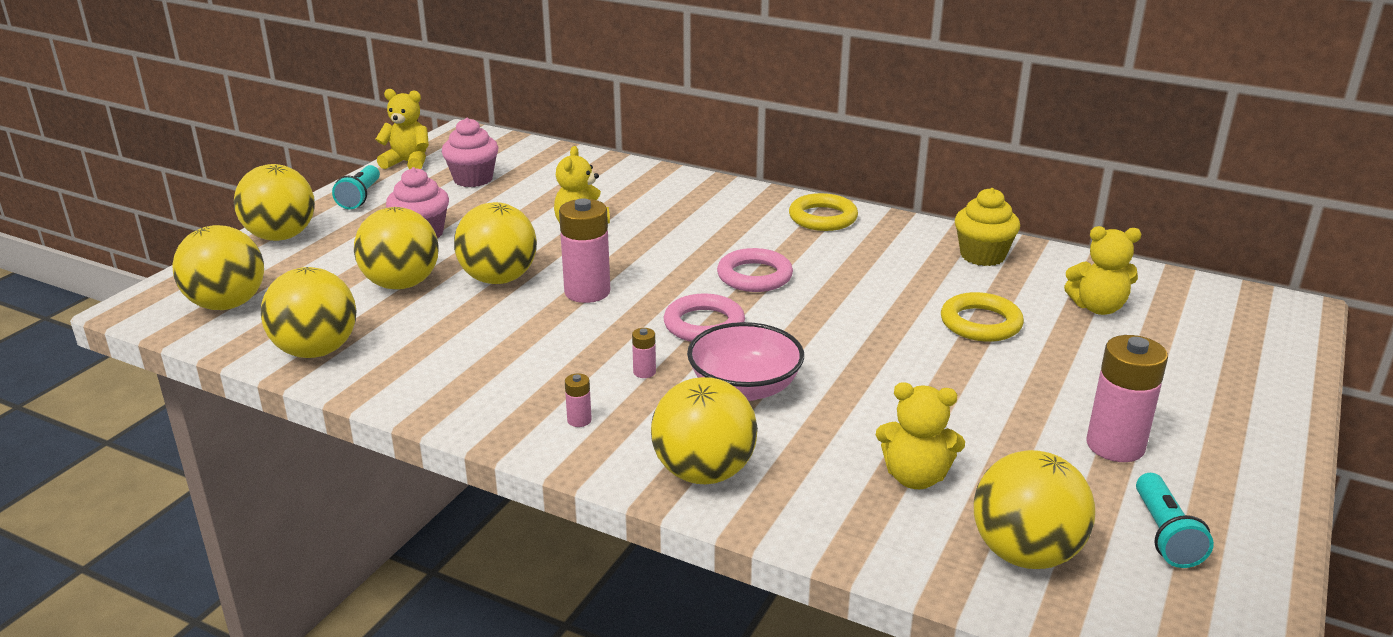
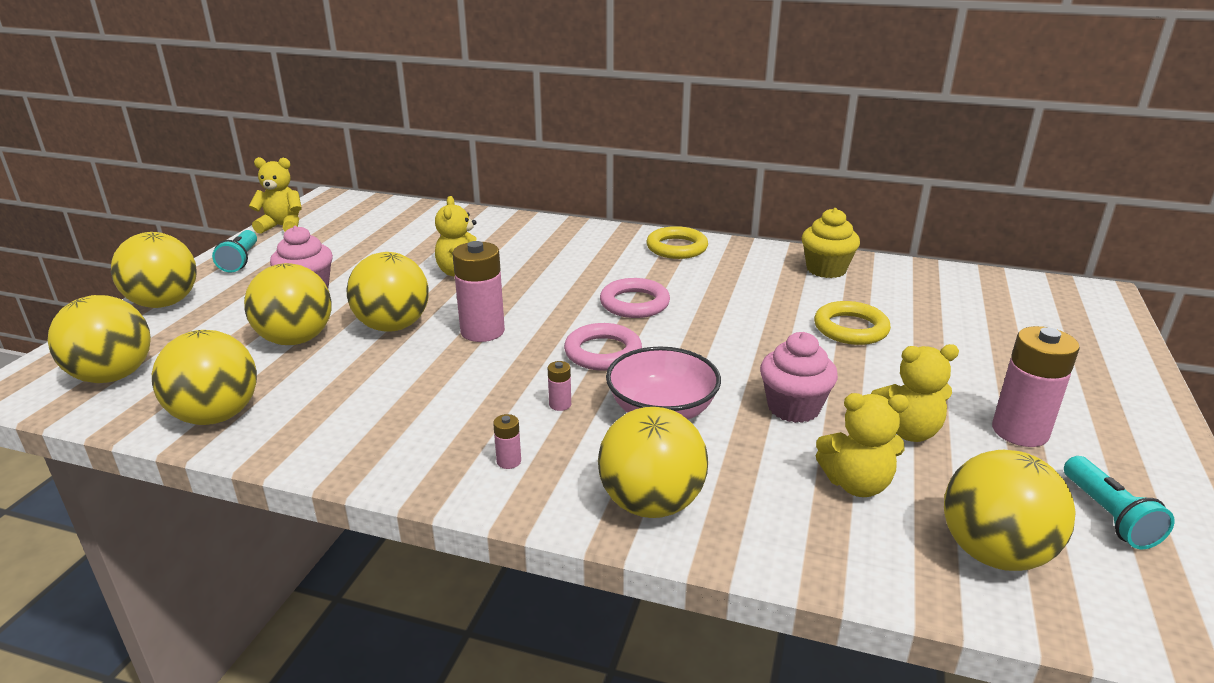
camera: 10 degrees left, 0 degrees up
(473, 179) = (348, 237): pink cupcake -> pink cupcake (793, 408)
(1097, 307) = (942, 306): yellow teddy bear -> yellow teddy bear (906, 431)

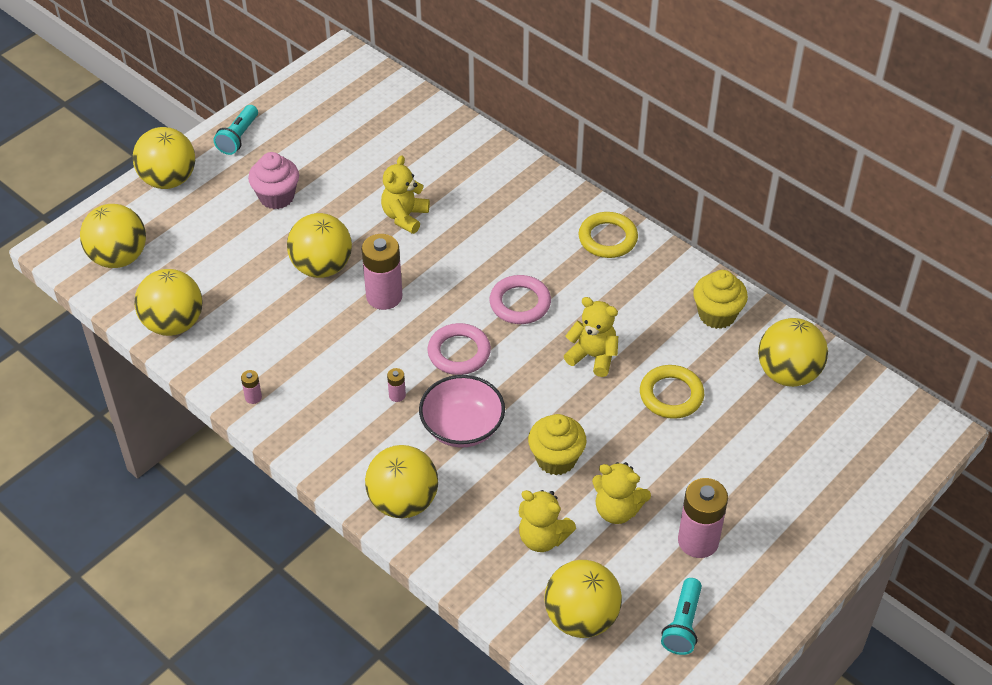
camera: 25 degrees right, 20 degrees up
(282, 226) = (287, 93): yellow teddy bear -> yellow teddy bear (593, 356)
(296, 339) = (248, 259): yellow ball -> yellow ball (788, 373)
(509, 461) = (336, 434): pink battery -> pink battery (253, 397)
(793, 408) = (556, 459): pink cupcake -> yellow cupcake

